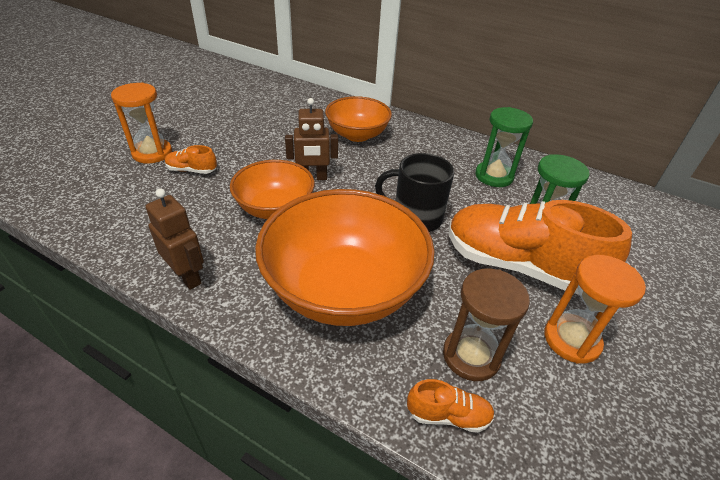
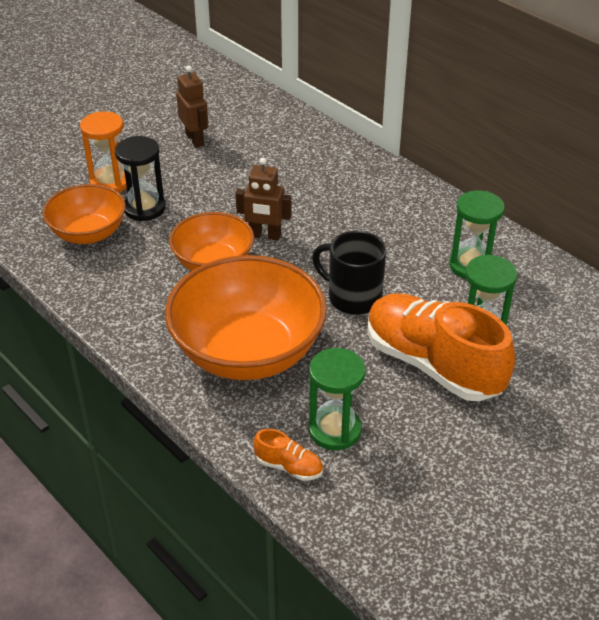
camera: 20 degrees right, 0 degrees up
(187, 276) = (113, 314): brown robot -> brown robot (195, 139)
(192, 170) = (144, 208): orange shoe -> black hourglass
(357, 135) = (337, 190): orange bowl -> orange bowl (88, 233)
(471, 356) = (335, 430): brown hourglass -> green hourglass
(571, 340) = (439, 438): orange hourglass -> none

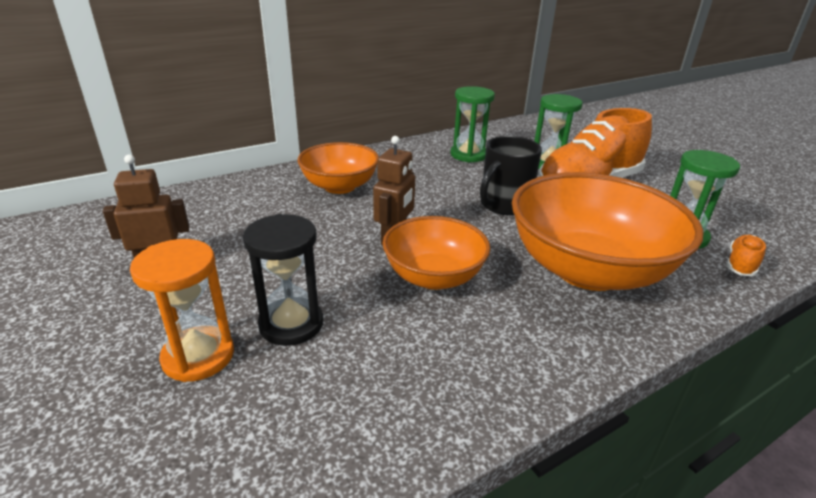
camera: 80 degrees left, 10 degrees down
(88, 233) = (325, 391): orange bowl -> orange bowl (340, 186)

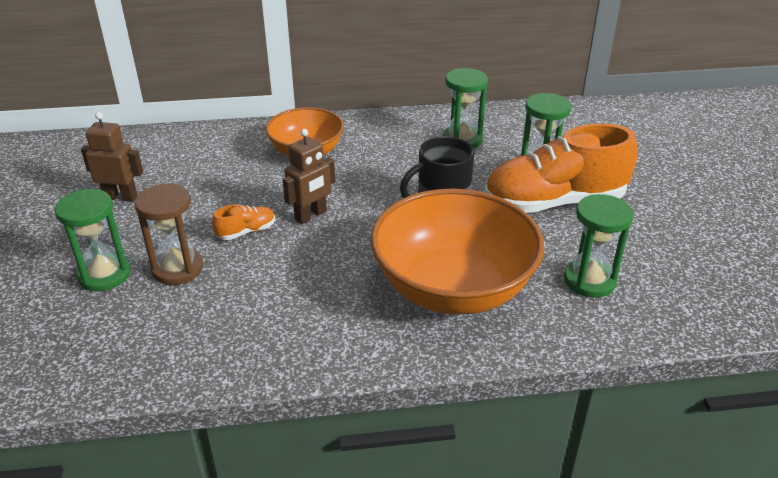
camera: 25 degrees right, 5 degrees up
(198, 356) = (104, 275): orange hourglass -> green hourglass
(291, 324) = (178, 269): black hourglass -> brown hourglass
(434, 277) = (313, 259): orange bowl -> none
(741, 265) = (615, 324): orange shoe -> orange shoe (246, 232)

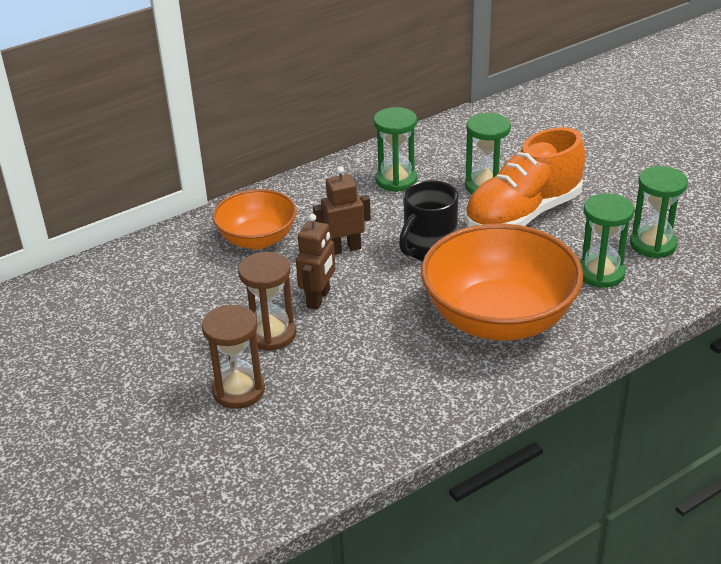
camera: 25 degrees left, 0 degrees up
(104, 275) = (171, 422): green hourglass -> green hourglass (653, 244)
(121, 197) = (108, 345): brown robot -> brown robot (344, 249)
(246, 232) = (271, 334): orange shoe -> brown hourglass

